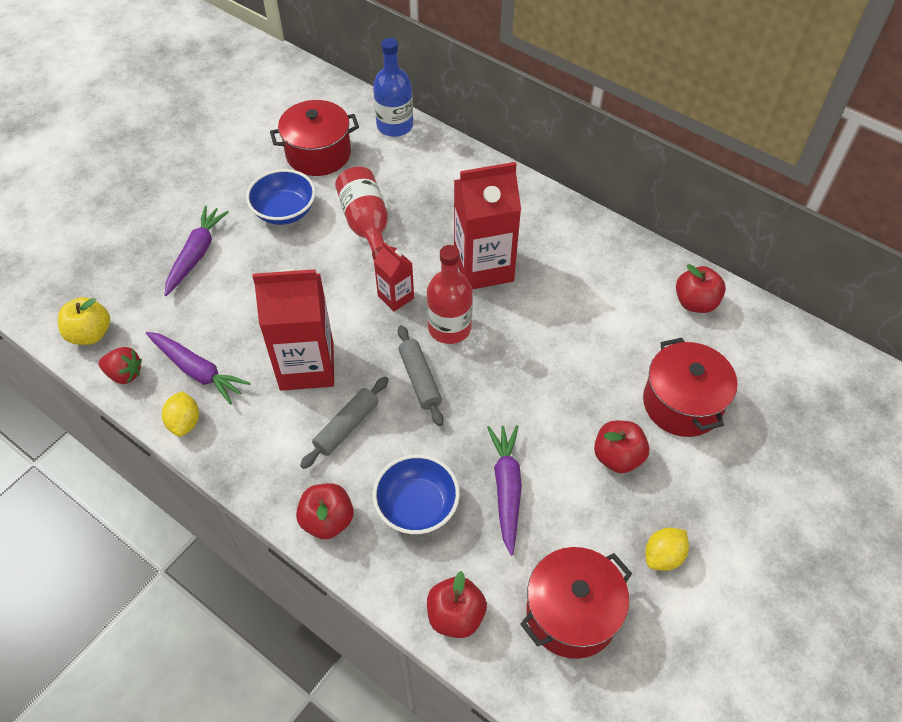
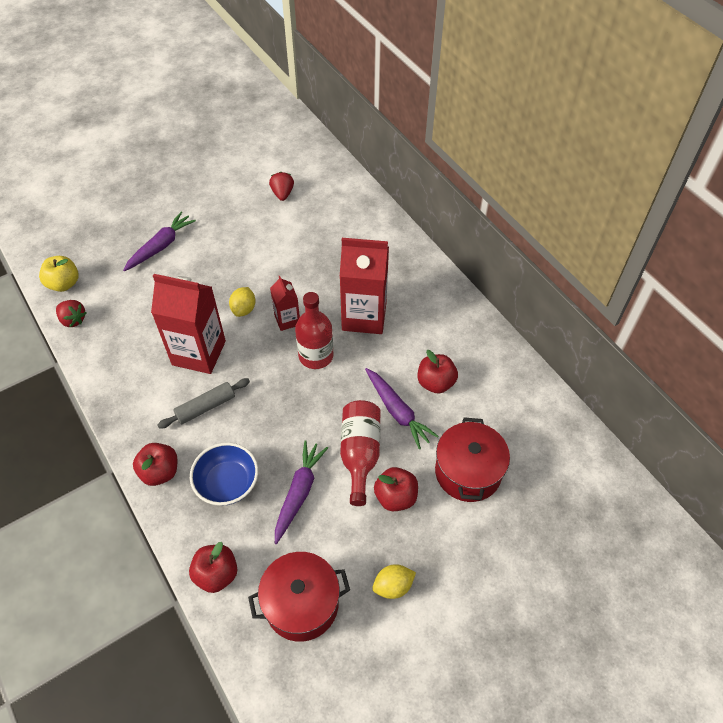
camera: 20 degrees right, 0 degrees up
(185, 422) = (96, 367): yellow lemon -> yellow lemon (244, 309)
(197, 371) = (122, 333): purple carrot -> purple carrot (397, 411)
(284, 211) = (237, 231): blue bowl -> none
(318, 154) = (282, 194): red pot -> red strawberry
(366, 224) = (292, 257): red bottle -> red bottle (360, 454)
(395, 126) = (350, 186): blue bottle -> none
(419, 379) = (275, 388): grey rolling pin -> none
(695, 302) = (519, 394): red apple -> red apple (435, 383)

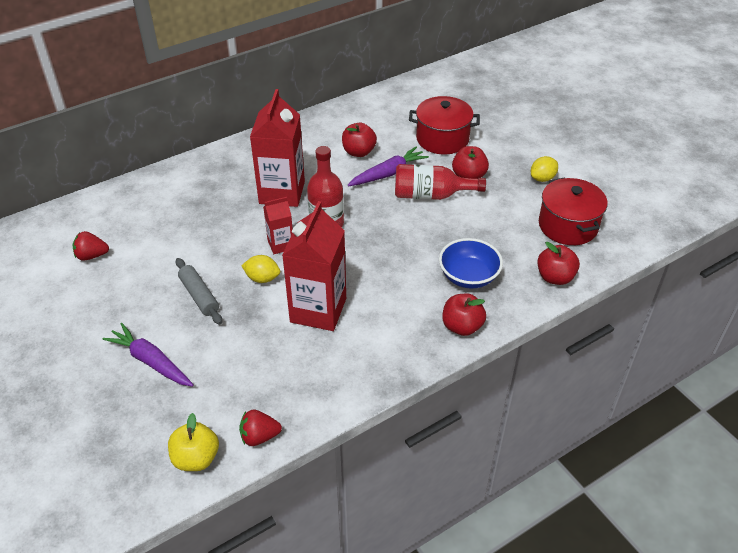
camera: 90 degrees left, 10 degrees down
(73, 320) = (259, 436): red strawberry -> red strawberry turned 135 degrees counterclockwise
(206, 407) = (386, 299): grey rolling pin -> grey rolling pin (199, 296)
(299, 493) = (472, 230): purple carrot -> none
(393, 586) = (542, 178): yellow lemon -> yellow lemon turned 75 degrees clockwise

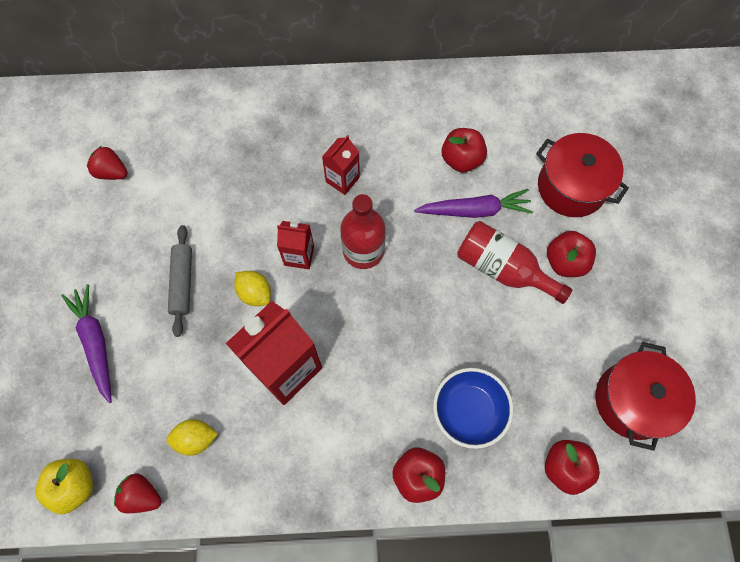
camera: 30 degrees right, 25 degrees up
(282, 192) = (342, 179): red carton -> red carton, size x0.52
(542, 178) = (652, 311): yellow lemon -> yellow lemon (196, 438)

